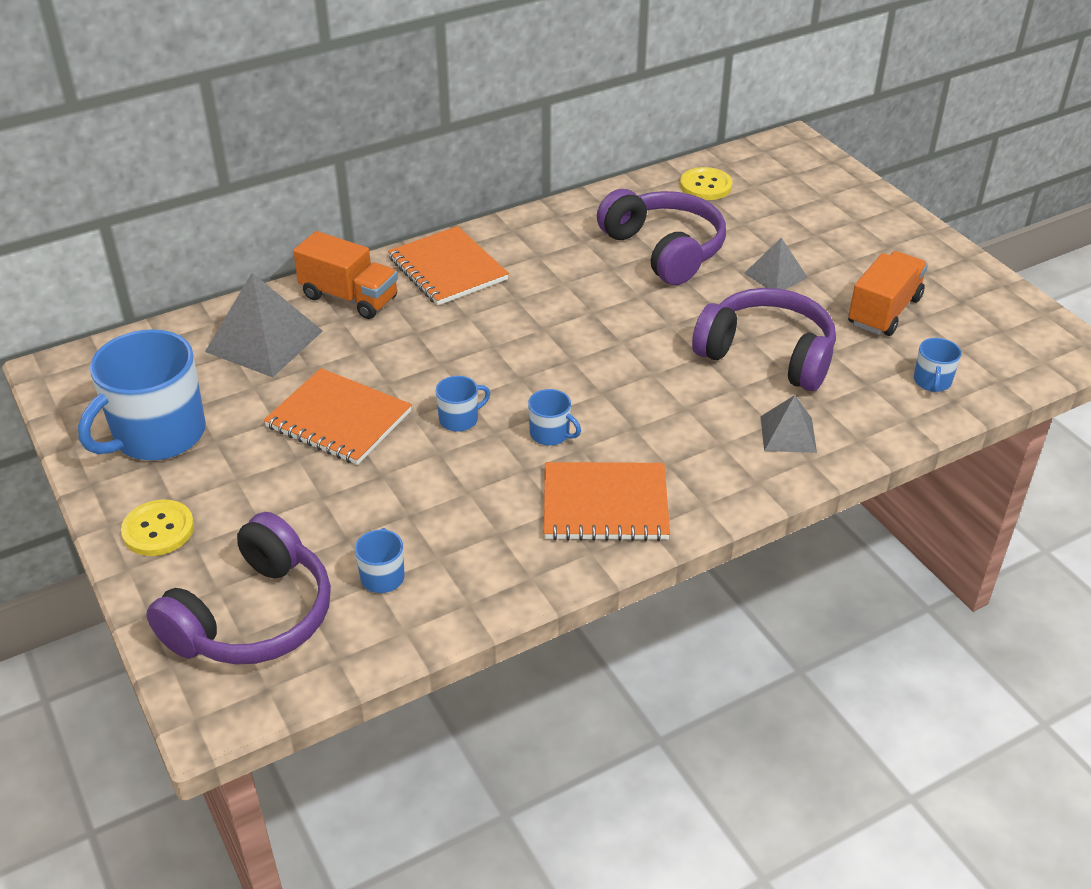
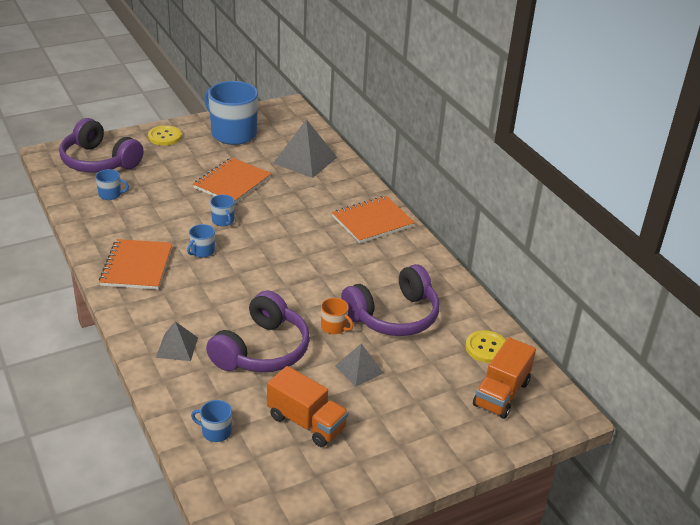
camera: 90 degrees right, 5 degrees down
(349, 298) = (344, 186): orange truck -> orange truck (501, 394)
(700, 296) = (334, 327): none -> orange mug

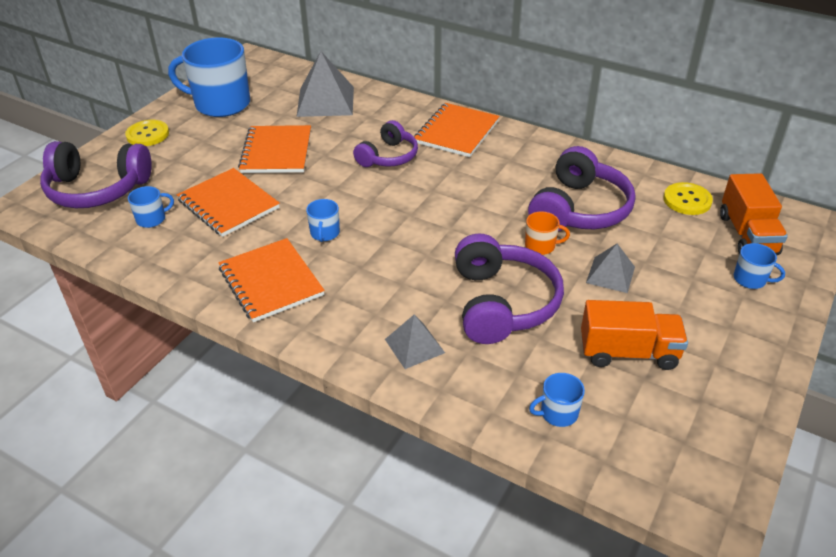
camera: 30 degrees left, 5 degrees up
(164, 205) = (228, 204): none -> orange notebook
(223, 221) = (311, 193): blue mug -> blue mug (750, 279)
(302, 218) = (388, 157): none -> purple headphones

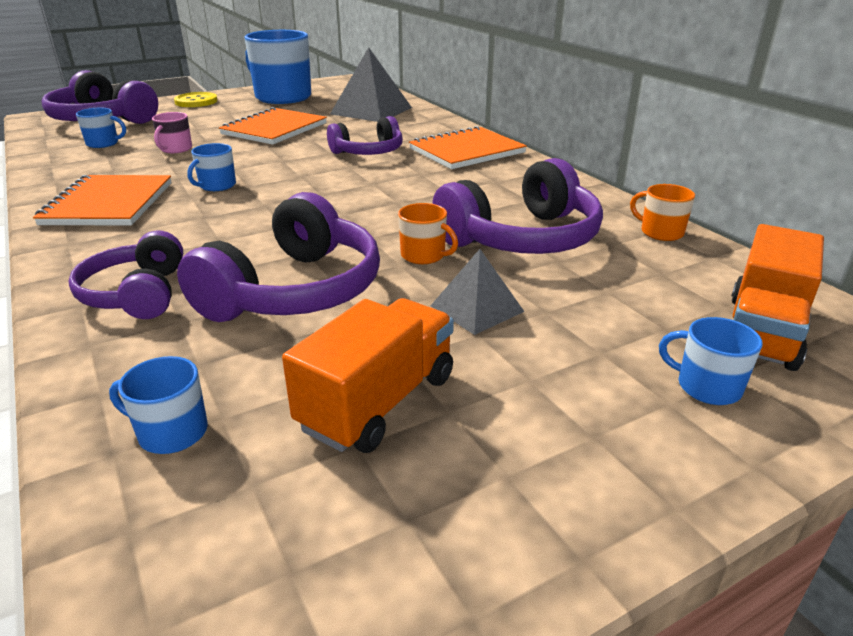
camera: 30 degrees right, 10 degrees down
(228, 204) = (175, 149): orange notebook -> pink mug
(414, 346) = (137, 294): grey pyramid -> purple headphones
(628, 352) = (378, 402): orange truck -> orange truck turned 90 degrees counterclockwise
(646, 175) = (660, 232): none -> orange mug
(687, 200) = (696, 269): yellow button -> none
(750, 279) = (707, 387): blue mug -> blue mug turned 150 degrees clockwise

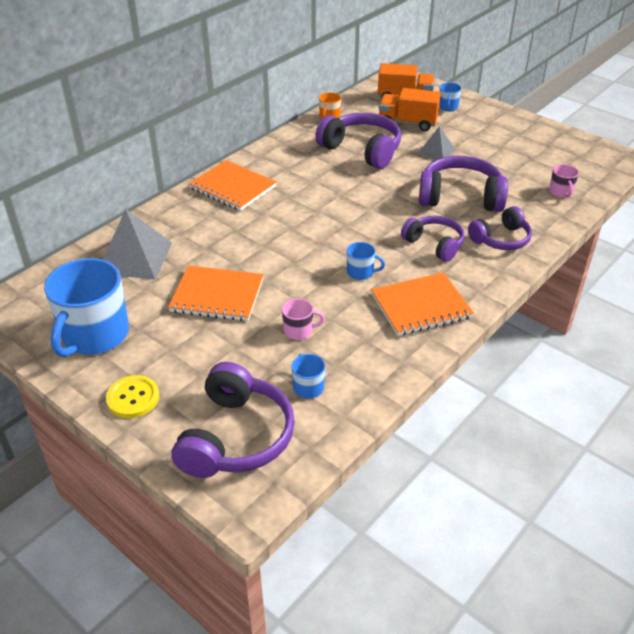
camera: 110 degrees left, 10 degrees up
(171, 432) = (561, 192): blue mug -> pink mug
(368, 152) = (256, 228): purple headphones -> purple headphones (434, 244)
(378, 402) = (510, 159): orange truck -> orange truck (407, 123)
(424, 255) = (400, 172): orange mug -> none

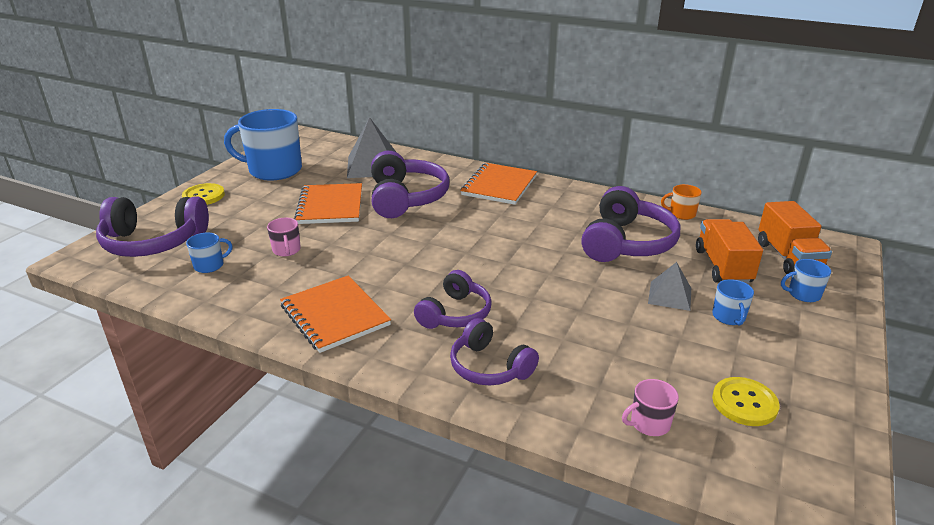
camera: 75 degrees right, 10 degrees down
(361, 272) = (385, 271): blue mug -> blue mug (729, 317)
(460, 197) = (571, 325): purple headphones -> purple headphones (406, 198)
(546, 157) = (744, 403): none -> yellow button

